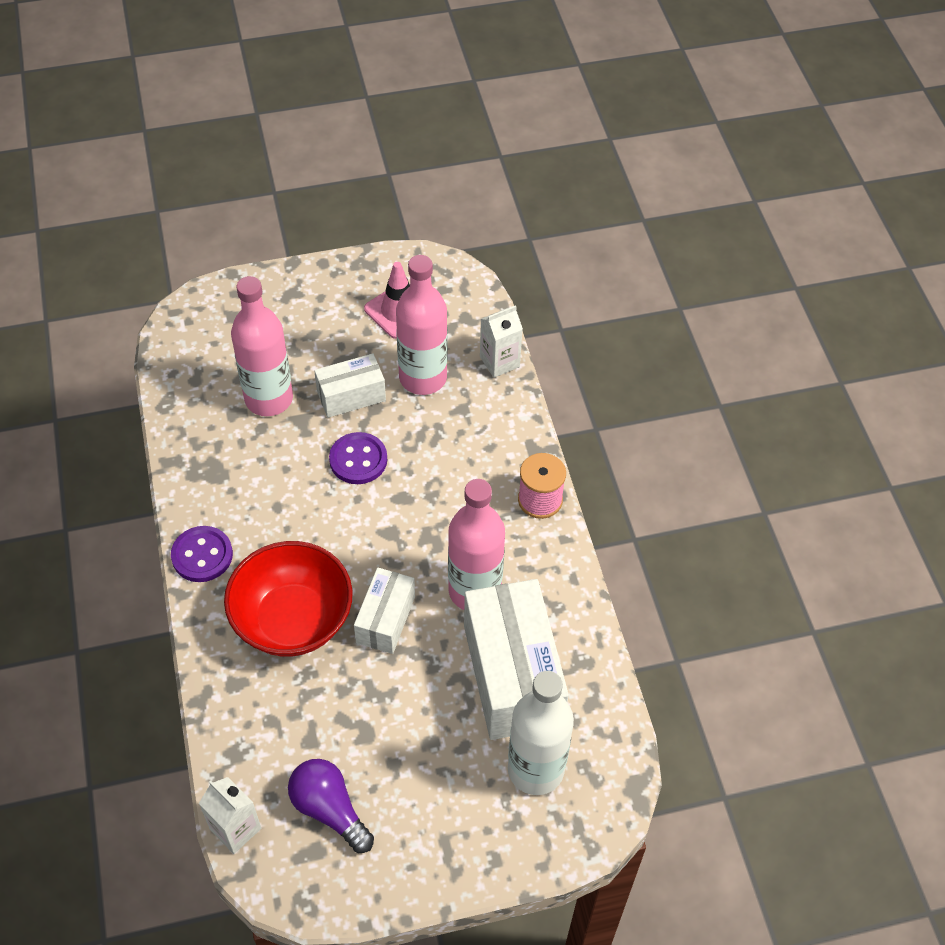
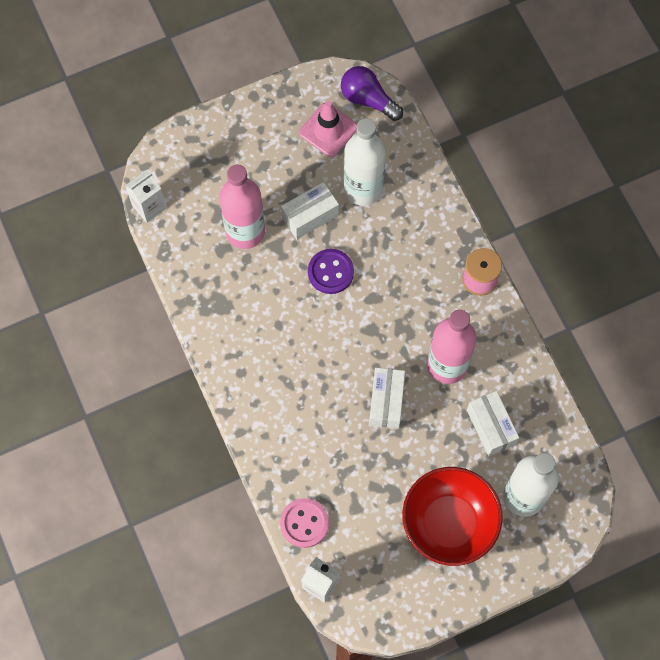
camera: 10 degrees left, 15 degrees up
(202, 555) = (233, 377): purple button -> none
(237, 747) = (304, 523): none -> pink button
(293, 620) = (317, 416): red bowl -> red bowl (449, 523)
(329, 810) = (384, 556): purple light bulb -> purple light bulb (368, 99)
(423, 378) = (363, 189): pink bottle -> white bottle
(499, 362) = (420, 162): white carton -> white carton (149, 207)
(512, 675) = (491, 427): white box -> white box, size x0.54

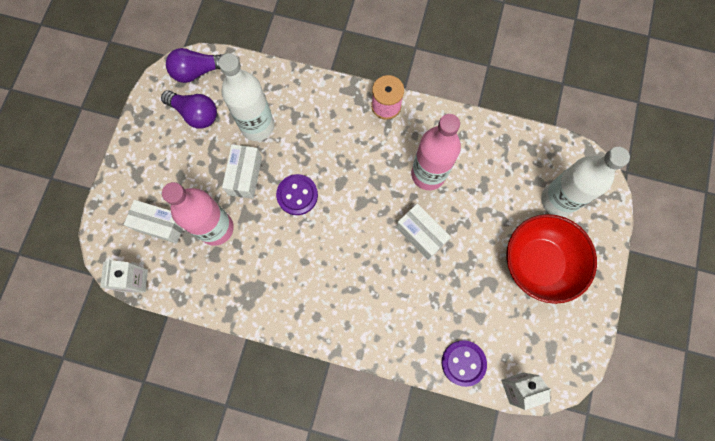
camera: 50 degrees left, 5 degrees up
(304, 523) = (463, 363): pink button -> purple button
(328, 130) = (195, 113): pink traffic cone -> purple light bulb
(491, 427) = (494, 182): white box -> white box (160, 224)

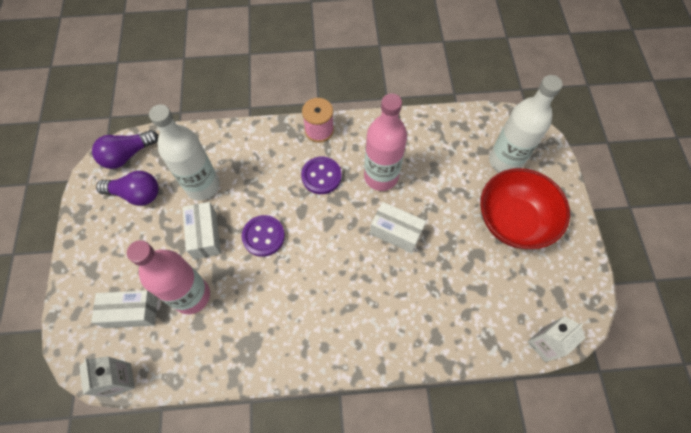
camera: 20 degrees left, 10 degrees down
(463, 363) = (485, 339): purple button -> purple button (321, 176)

